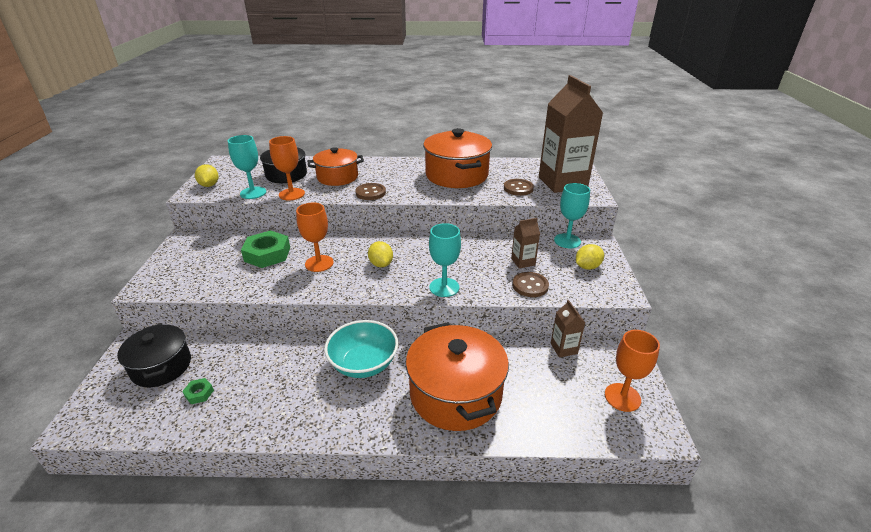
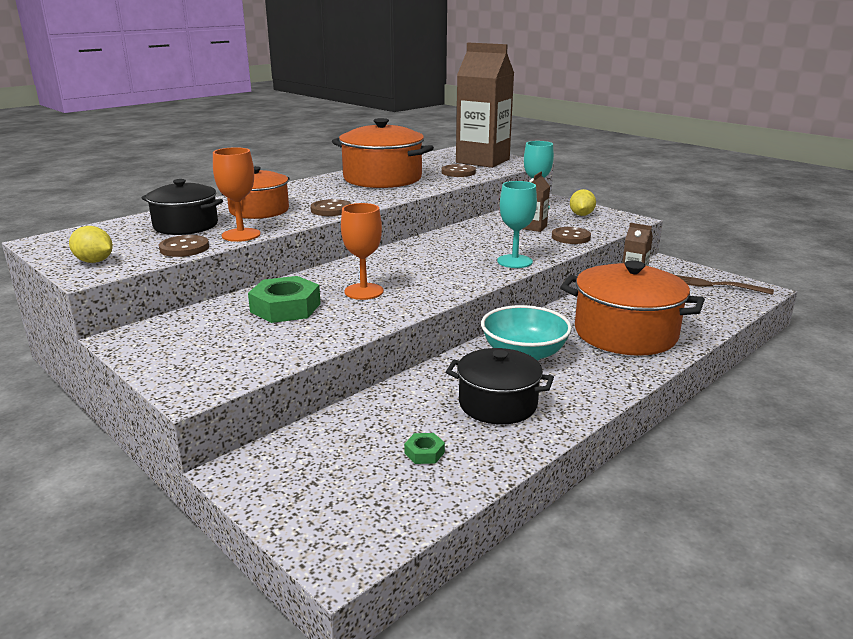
camera: 45 degrees left, 10 degrees down
(161, 366) = (328, 464): black pot -> black pot (497, 404)
(253, 193) = (184, 248): turquoise goblet -> brown button
(381, 264) = (426, 269): yellow lemon -> none
(622, 397) = (712, 285): orange goblet -> brown fork

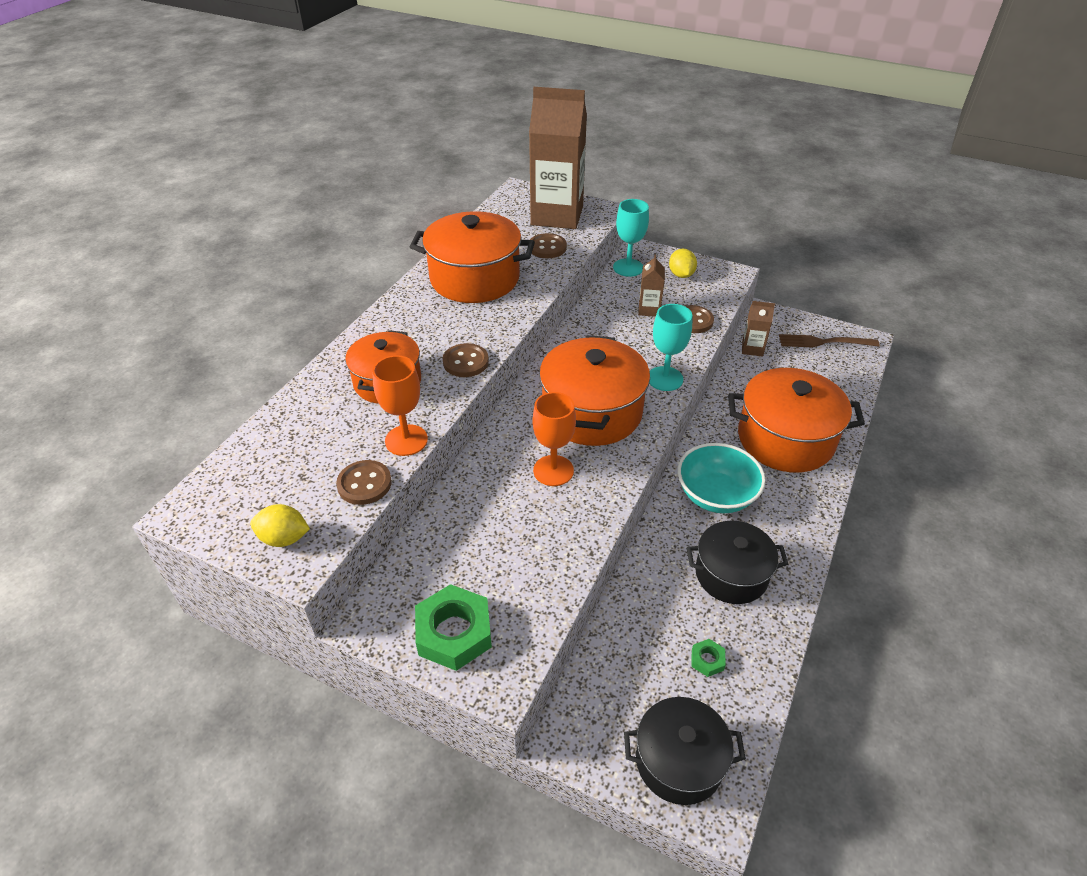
camera: 20 degrees left, 20 degrees up
(186, 226) = (328, 435): black pot -> black pot (679, 761)
(285, 308) = (494, 521): green nut -> green nut (454, 633)
(429, 268) = (592, 412): none -> orange pot

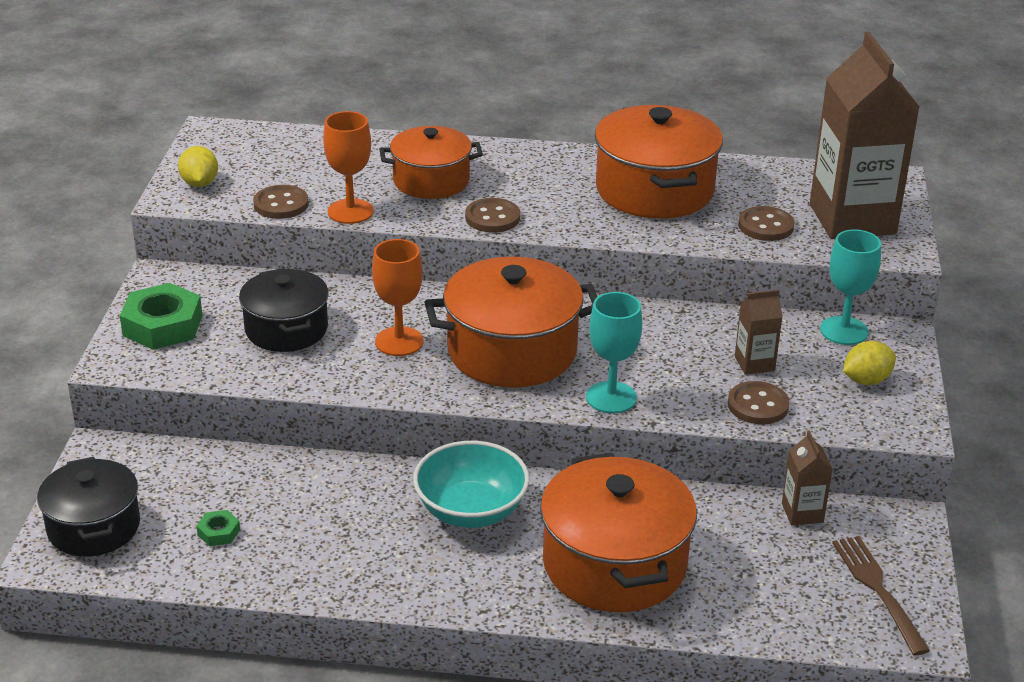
camera: 70 degrees right, 10 degrees down
(731, 574) = (346, 537): black pot -> black pot (286, 329)

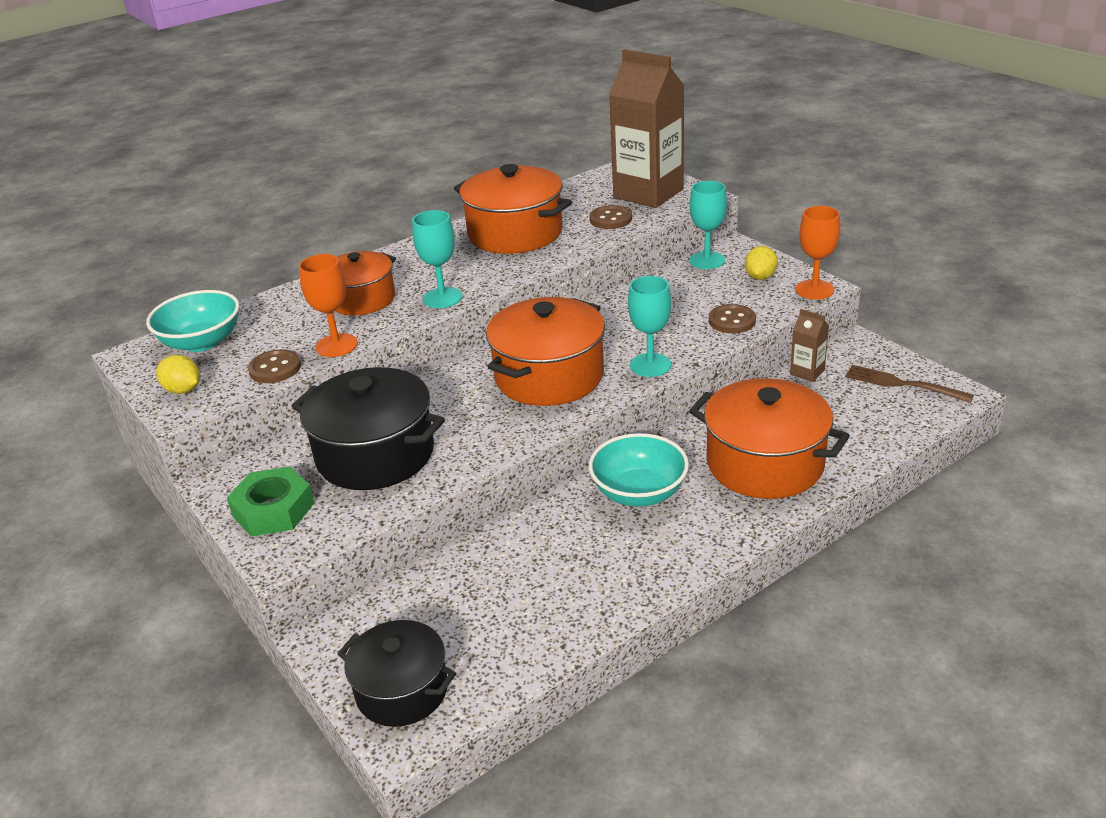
camera: 40 degrees left, 0 degrees up
(218, 532) = (501, 623): green nut -> none
(268, 149) = (202, 342): none -> turquoise bowl
(286, 329) = (375, 454): black pot -> black pot, size x1.54
(399, 341) = (468, 414): orange goblet -> orange goblet (814, 290)
(492, 218) = (442, 298): brown button -> turquoise goblet
(754, 363) = (693, 302): brown carton -> none

